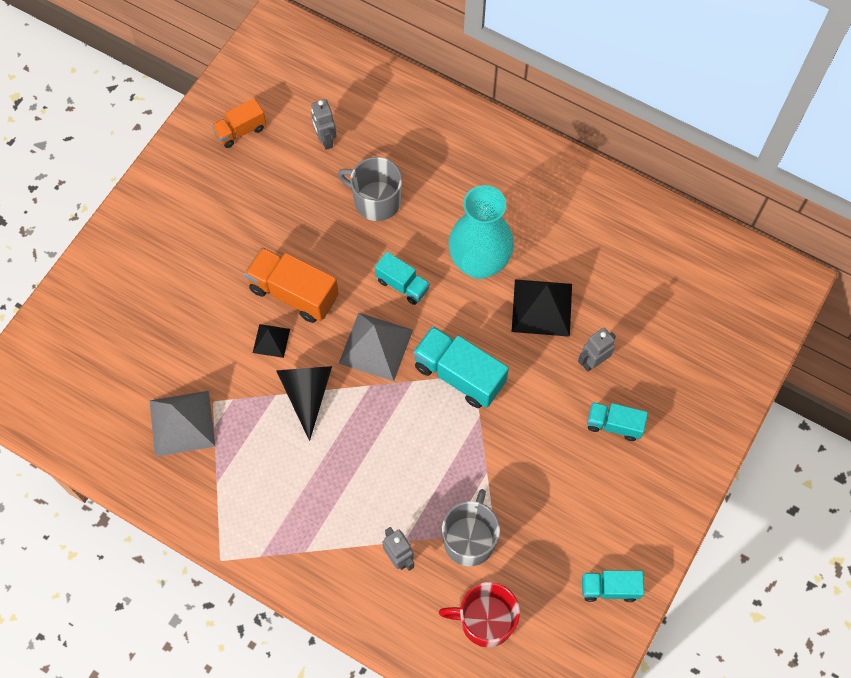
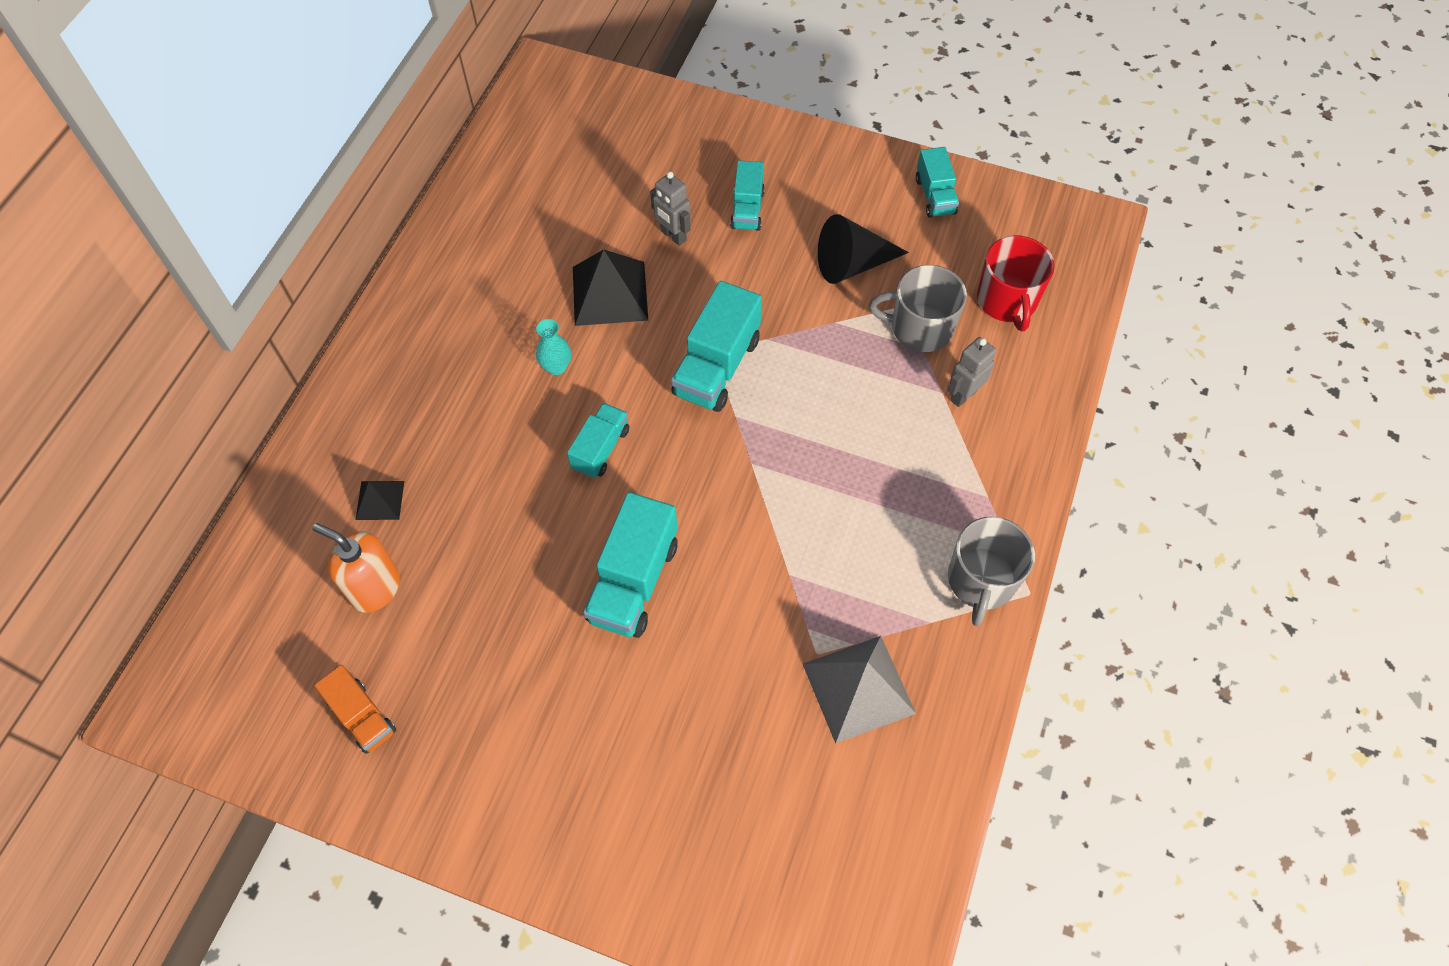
camera: 100 degrees left, 5 degrees down
(271, 340) = (711, 596): black pyramid -> black pyramid (380, 500)
(294, 293) = (633, 581): orange truck -> turquoise truck
(307, 394) = (779, 535): black cone -> black cone (852, 264)
(325, 140) = (375, 588): grey robot -> orange soap dispenser
(375, 346) = (695, 465): grey pyramid -> none
(376, 201) = (473, 502): grey mug -> grey mug (981, 581)
(479, 263) = (556, 366): turquoise vase -> turquoise vase, size x0.41

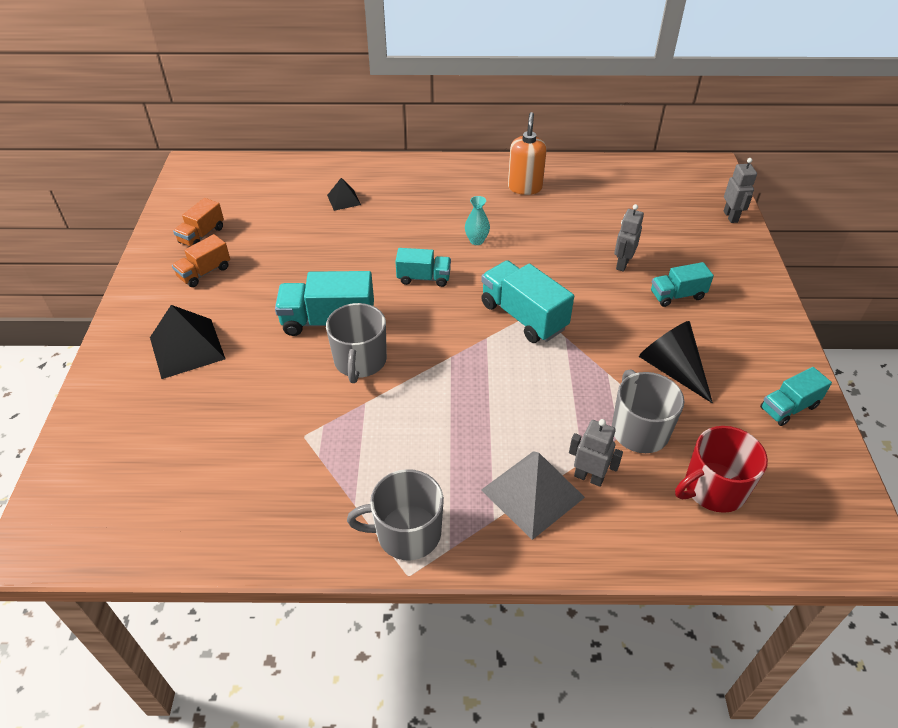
camera: 70 degrees right, 15 degrees down
(375, 588) = (285, 215): orange soap dispenser -> orange soap dispenser (524, 187)
(456, 725) = (204, 272): none -> orange truck
(610, 293) = (551, 248): black pyramid -> black pyramid (187, 348)
(642, 99) = (730, 216): none -> grey robot
(717, 367) = (523, 316): turquoise truck -> turquoise truck turned 45 degrees clockwise
(720, 562) = (360, 361): none -> grey mug
(858, 688) = (281, 469): grey pyramid -> grey pyramid (532, 493)

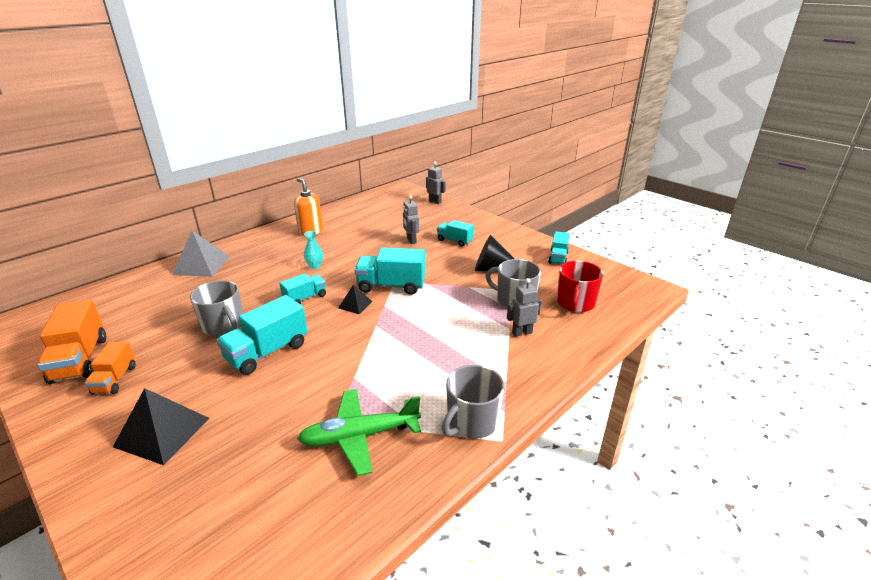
camera: 45 degrees left, 15 degrees down
(202, 235) = (80, 359): orange truck -> orange truck, size x1.65
(304, 466) = (360, 436): none -> green plane
(343, 200) = (188, 286): black pyramid -> black pyramid (355, 304)
(360, 361) = (320, 359): grey mug -> grey mug (224, 325)
(532, 493) = (507, 357): grey pyramid -> grey pyramid (201, 265)
(677, 295) = (454, 241): turquoise truck -> turquoise truck turned 90 degrees clockwise

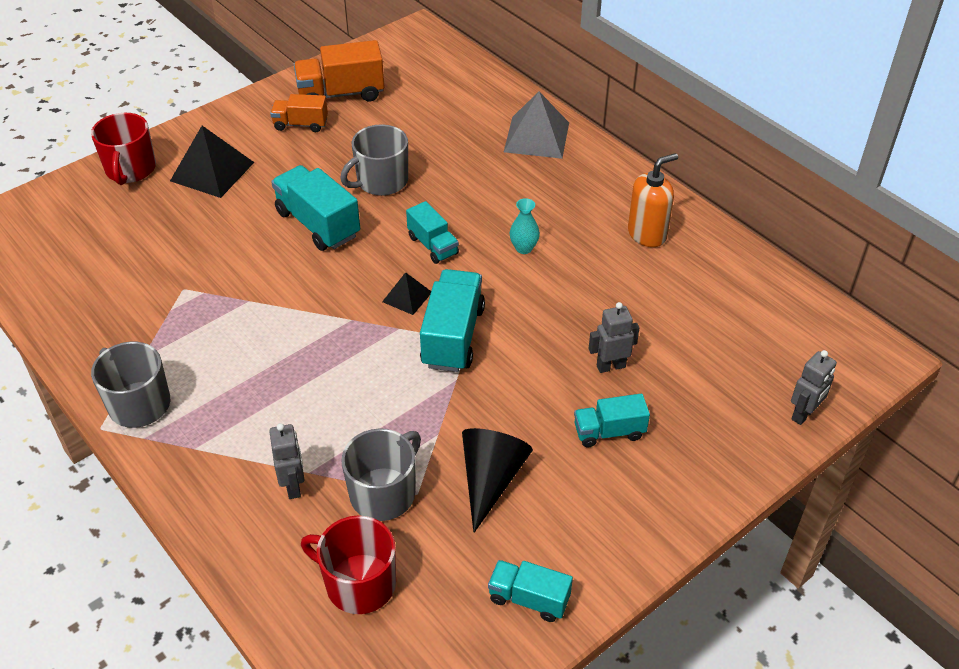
camera: 95 degrees right, 15 degrees up
(123, 509) = (130, 169): none -> red mug
(360, 436) = (153, 308): green plane -> none
(454, 241) = (609, 432): turquoise truck -> turquoise truck turned 135 degrees counterclockwise

